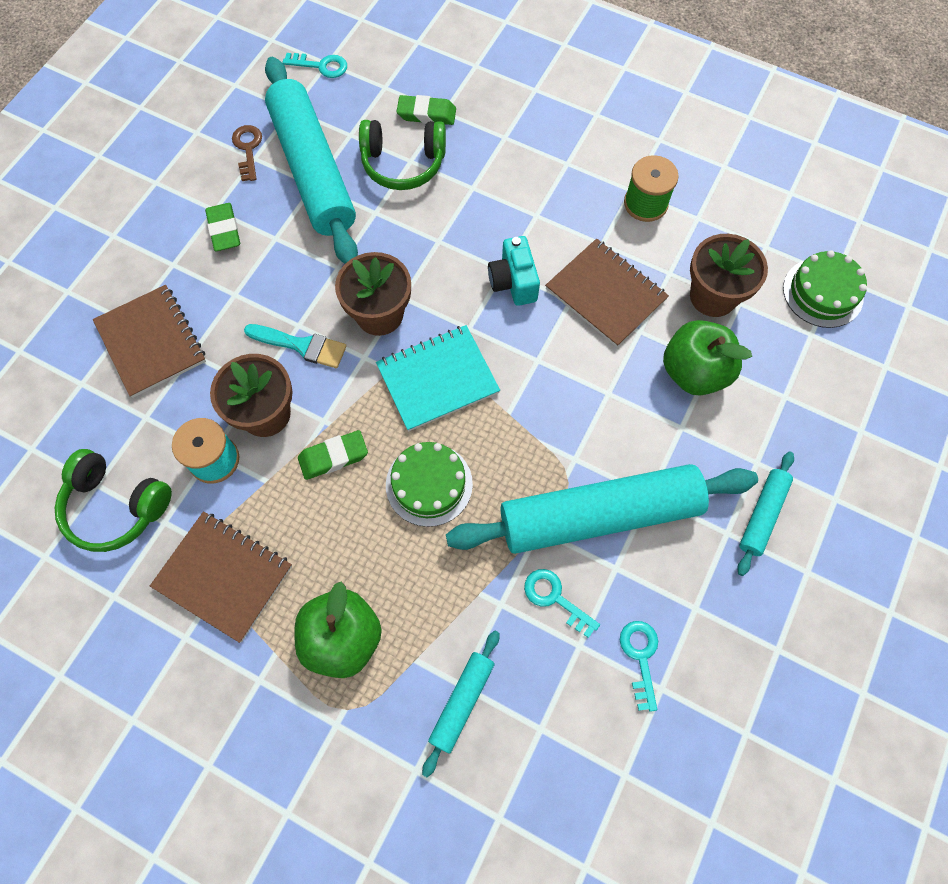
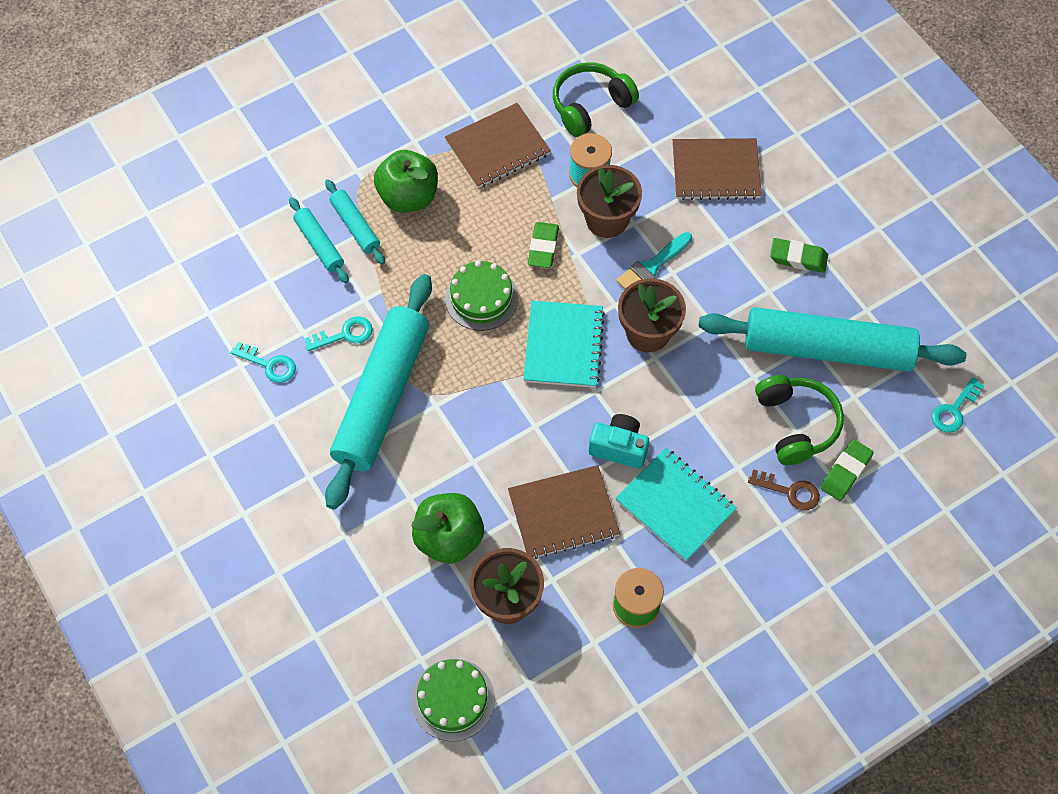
camera: 120 degrees right, 5 degrees down
(248, 149) = (880, 309): brown key -> brown key (790, 491)
(403, 164) = (796, 424): green headphones -> green headphones turned 135 degrees clockwise
(538, 216) = (675, 505): none -> turquoise notebook
(762, 515) = (304, 510): turquoise rolling pin -> turquoise rolling pin (355, 226)

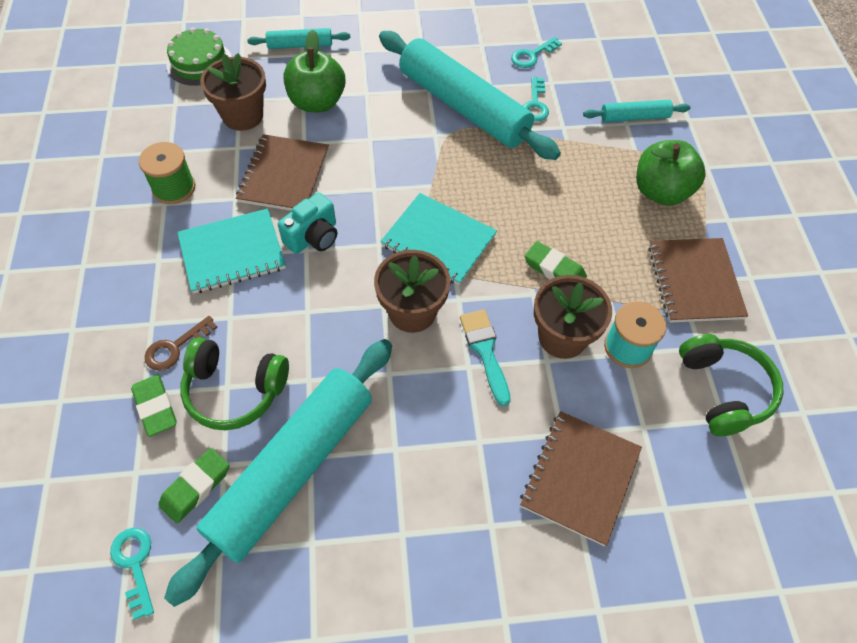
camera: 115 degrees right, 5 degrees down
(355, 226) = (643, 145): turquoise rolling pin -> turquoise rolling pin (300, 45)
(481, 298) = (522, 202): green cake -> none
(798, 258) = (419, 504): green eraser -> green eraser (196, 487)

